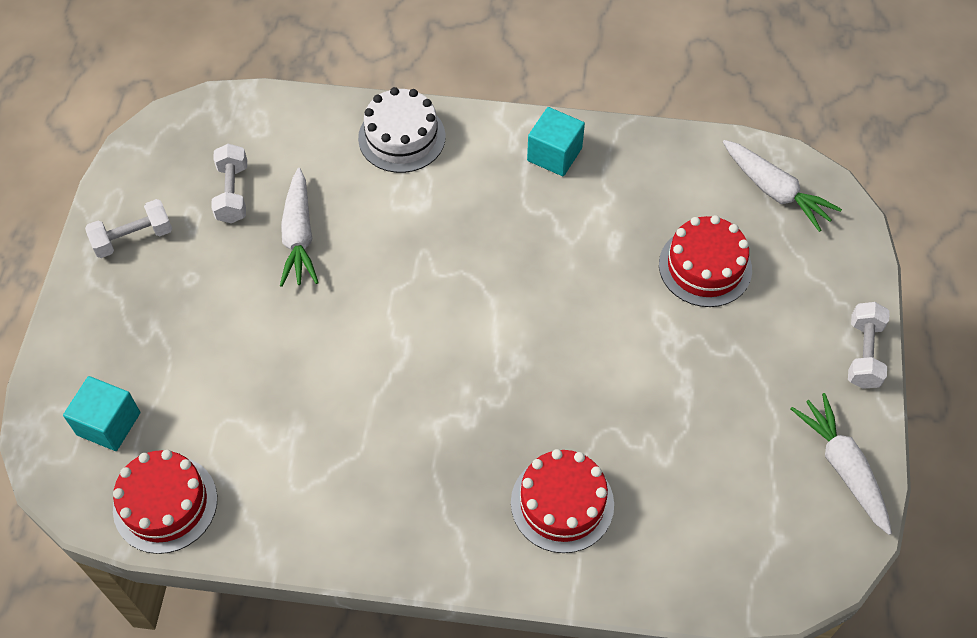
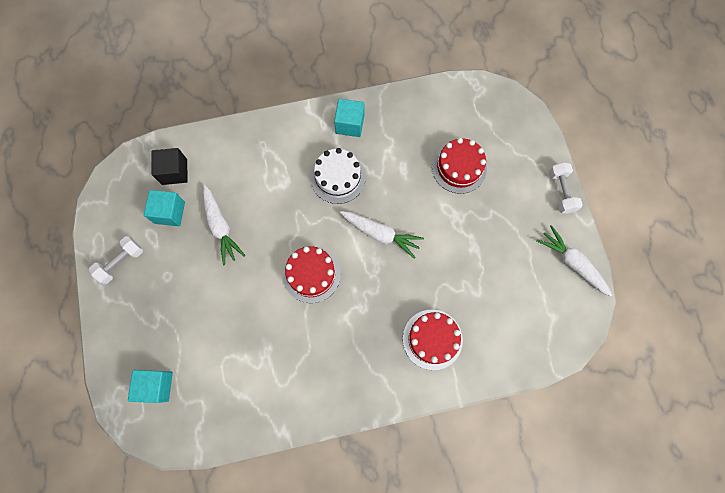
camera: 20 degrees left, 15 degrees up
(165, 504) = (210, 422): red cake -> red cake (311, 274)
(232, 193) = (170, 212): white dumbbell -> turquoise cube
(263, 141) = (174, 172): none -> black cube
(402, 137) = (256, 142): white cake -> white cake (338, 177)
(775, 191) = (481, 107): white carrot -> white carrot (380, 234)

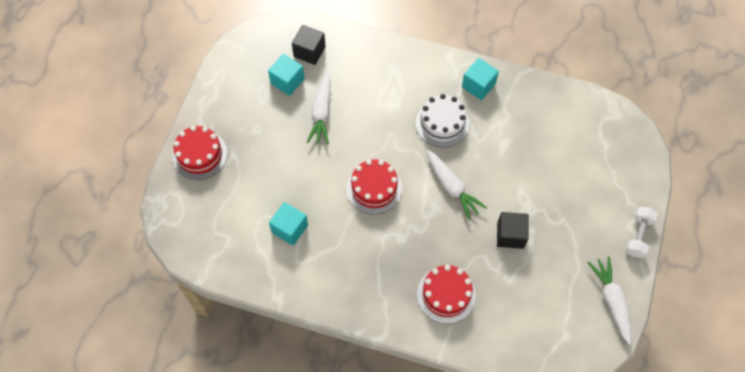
camera: 30 degrees right, 10 degrees down
(121, 262) = (228, 100): white dumbbell -> none
(156, 386) = (201, 207): turquoise cube -> turquoise cube (290, 229)
(456, 251) = (510, 235): none -> black cube
(459, 167) = (555, 168): red cake -> red cake (200, 155)

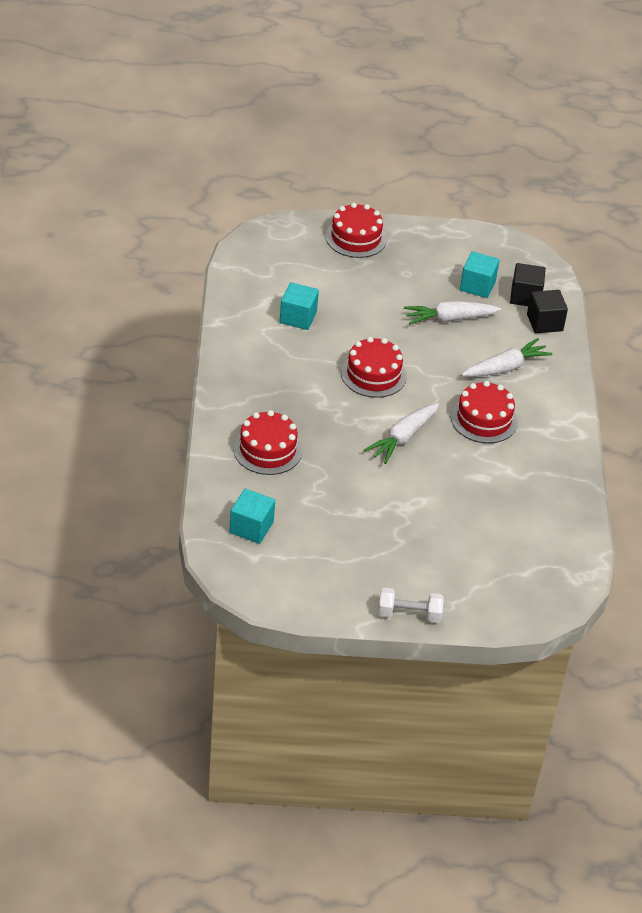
camera: 70 degrees right, 20 degrees down
(442, 123) = (484, 419): white cake -> red cake
(478, 85) = (552, 445): turquoise cube -> turquoise cube (251, 527)
(510, 235) = (362, 495): black cube -> black cube (544, 322)
(611, 301) = (312, 595): white carrot -> white carrot (505, 368)

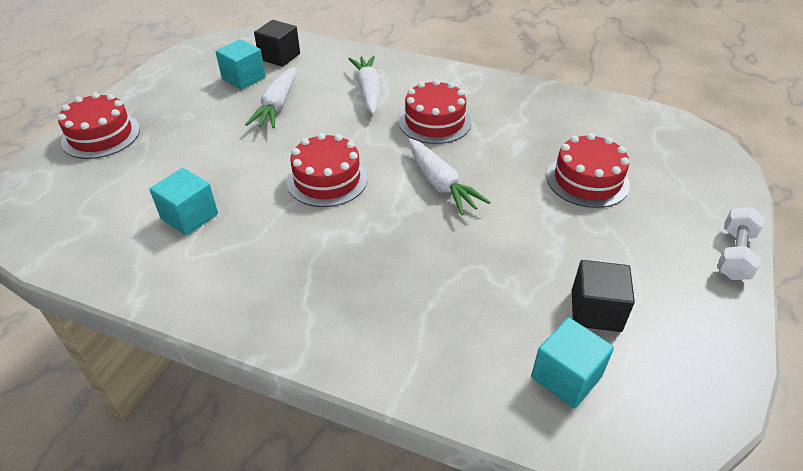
camera: 65 degrees left, 0 degrees up
(267, 450) = (415, 313): red cake -> red cake (587, 180)
(544, 322) = (321, 55): black cube -> black cube (596, 311)

